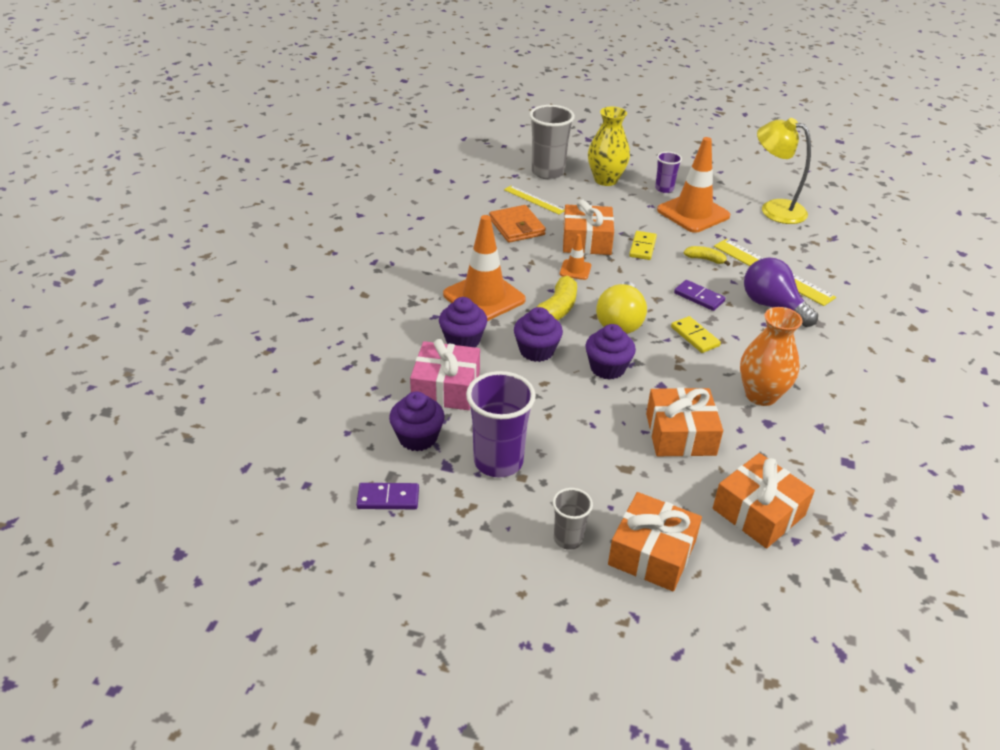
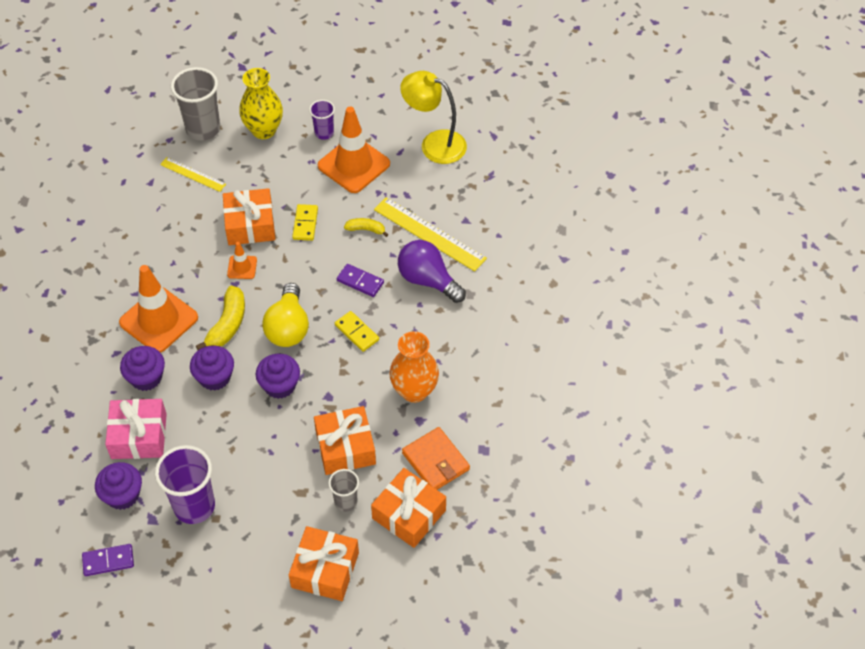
camera: 10 degrees left, 15 degrees up
(517, 227) = (179, 217): orange wallet -> orange wallet (436, 461)
(568, 539) = (258, 570): grey cup -> grey cup (346, 502)

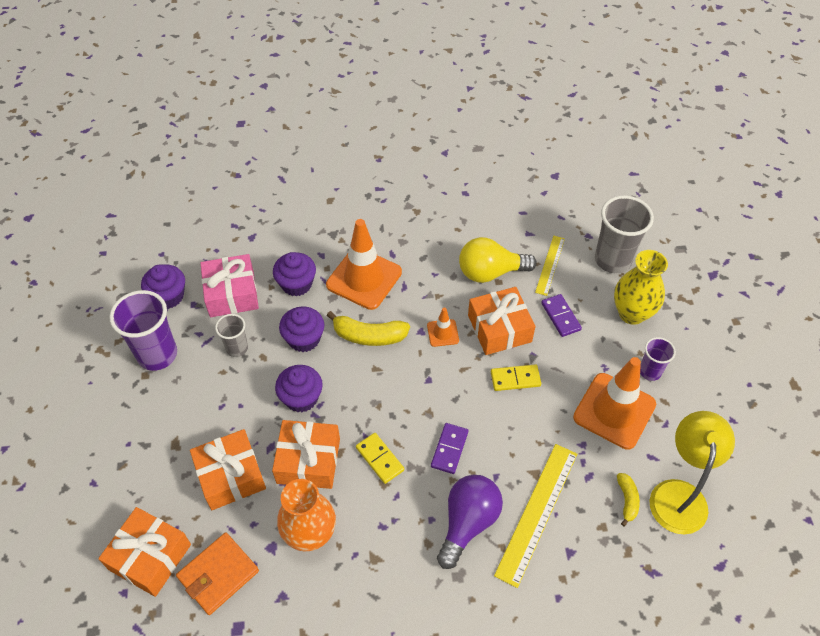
camera: 80 degrees right, 0 degrees up
(108, 561) = (101, 302): purple domino -> purple domino (560, 316)
(288, 327) = (374, 391): yellow light bulb -> yellow light bulb (490, 272)
(325, 570) = (85, 484): orange gift -> orange gift (308, 461)
(346, 502) = (164, 489): grey cup -> grey cup (237, 348)
(357, 332) = (380, 459): yellow domino -> yellow domino turned 75 degrees counterclockwise
(366, 229) = (524, 441): yellow banana -> yellow banana (627, 500)

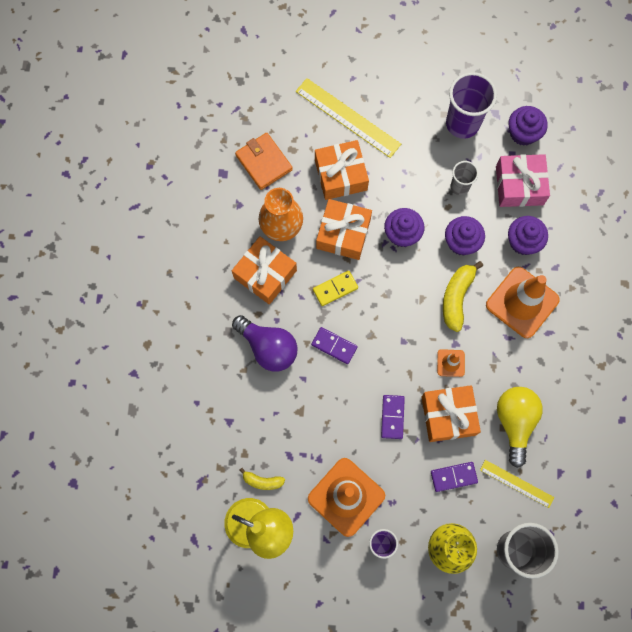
camera: 100 degrees right, 20 degrees up
(150, 557) = (286, 117): orange gift -> orange gift (265, 274)
(515, 379) = (392, 417): yellow domino -> purple domino
(537, 512) = (266, 404): yellow ruler -> yellow ruler (348, 117)

